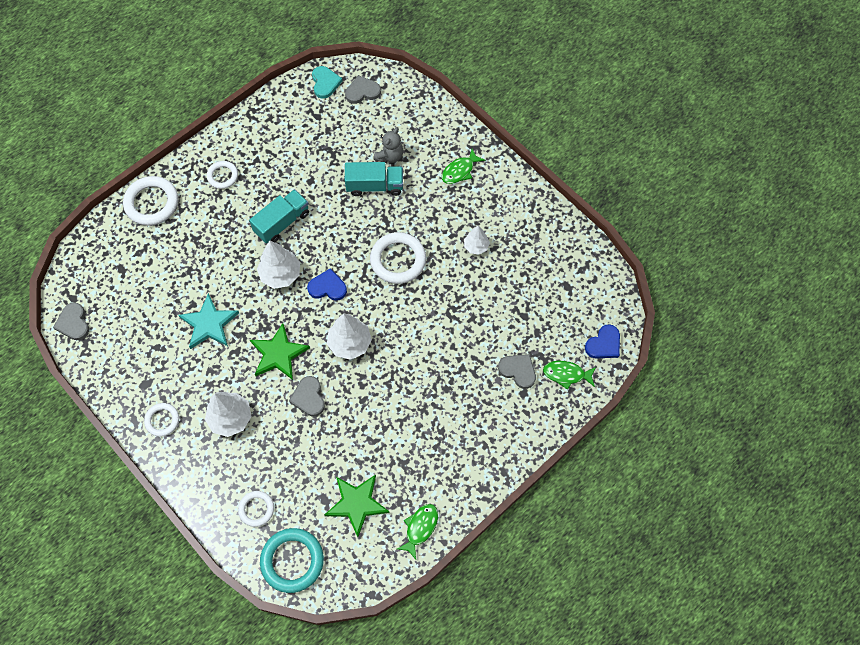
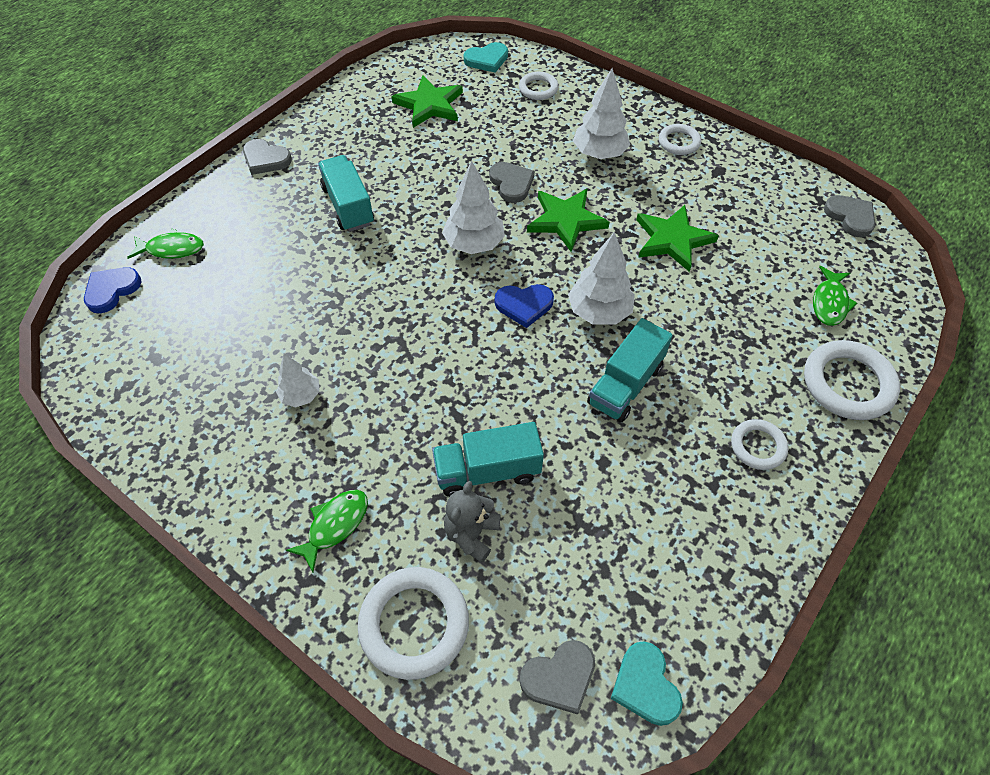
camera: 170 degrees right, 10 degrees down
(209, 324) = (672, 240): turquoise star -> green star
(292, 561) = (487, 60): turquoise ring -> turquoise heart
(398, 260) = (425, 357): white ring -> white ring (414, 624)
(420, 528) = (356, 96): green fish -> green fish (829, 302)
(437, 395) = (348, 206): none -> turquoise truck
(518, 371) = (239, 244): grey heart -> grey heart (265, 159)

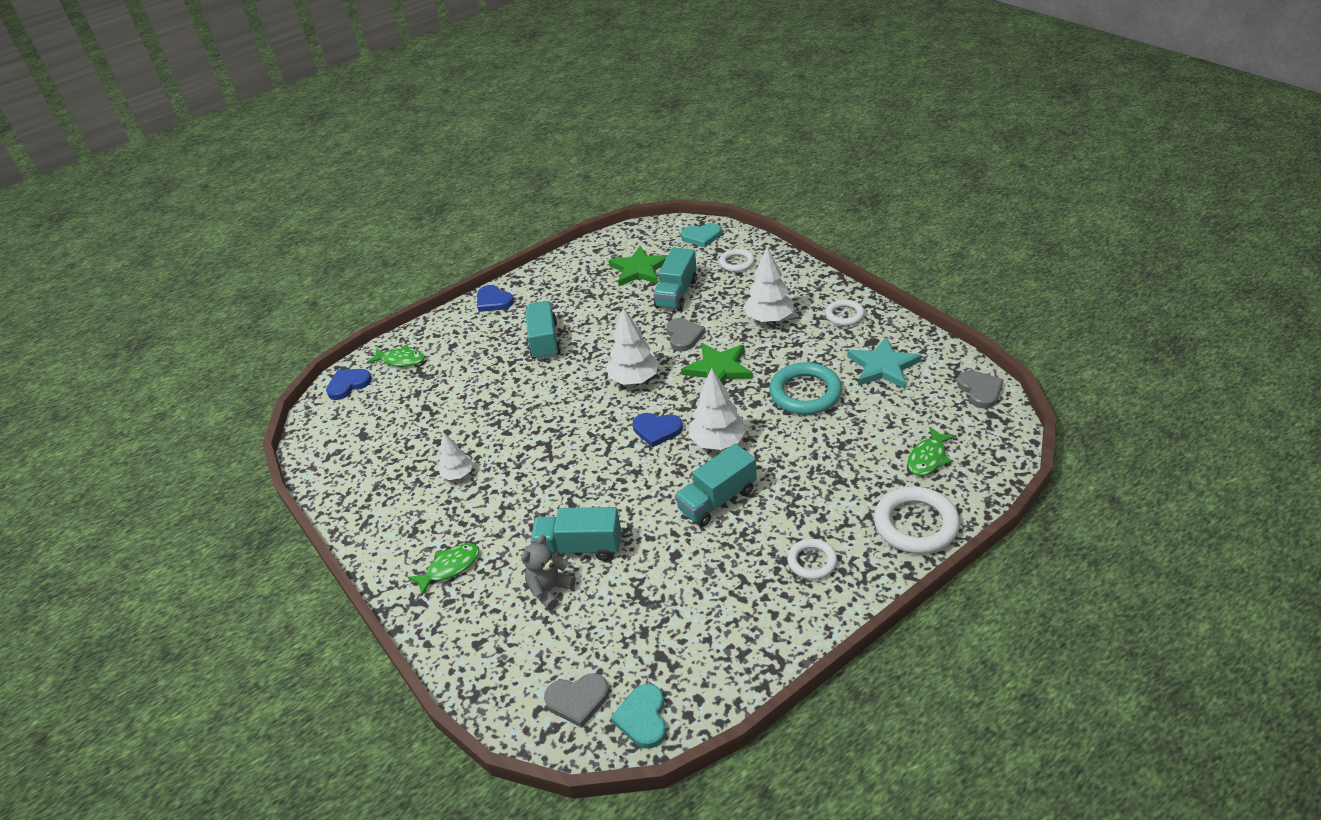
camera: 20 degrees right, 15 degrees down
(265, 159) = (493, 301): grey heart -> blue heart
(414, 624) = (482, 644): white ring -> none
(484, 132) = (676, 294): none -> turquoise truck
(672, 240) = (805, 393): green star -> turquoise ring
(742, 199) = (883, 366): none -> turquoise star

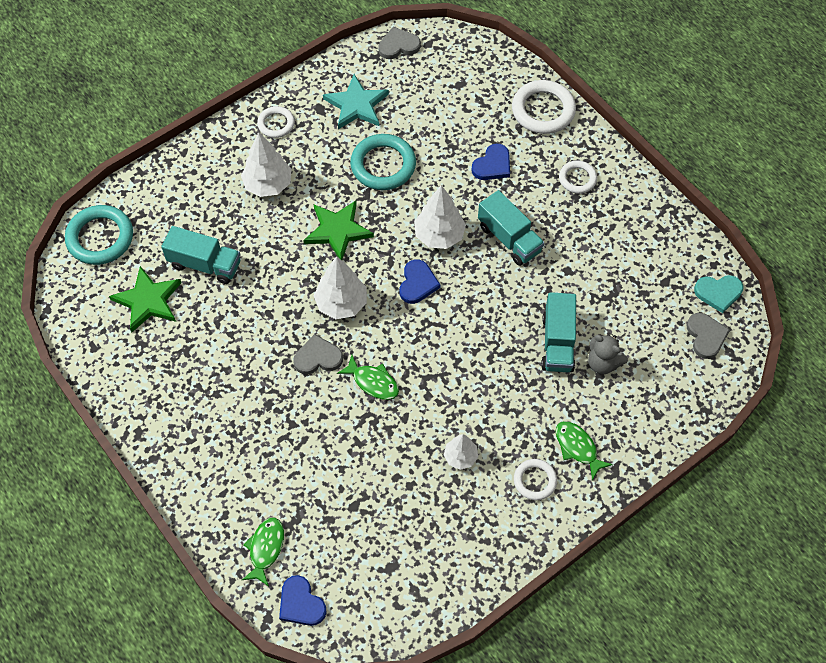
camera: 95 degrees left, 20 degrees up
(493, 301) = (171, 456): blue heart -> blue heart (492, 165)
(544, 341) = (262, 392): turquoise truck -> none
(684, 336) = (280, 259): grey heart -> grey heart (318, 357)
(701, 236) = (100, 238): turquoise heart -> turquoise ring
(736, 263) = (162, 206): white ring -> white ring (535, 481)
(928, 458) = (473, 92): green fish -> green fish (373, 382)

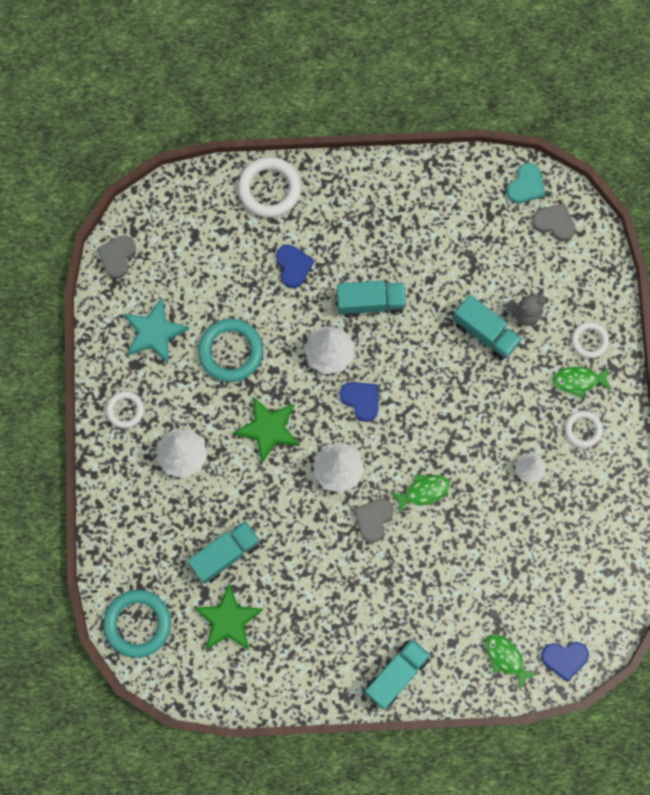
camera: 55 degrees left, 15 degrees up
(187, 463) = (396, 674): none -> turquoise truck
(577, 179) = (353, 211): white ring -> white ring (589, 341)

